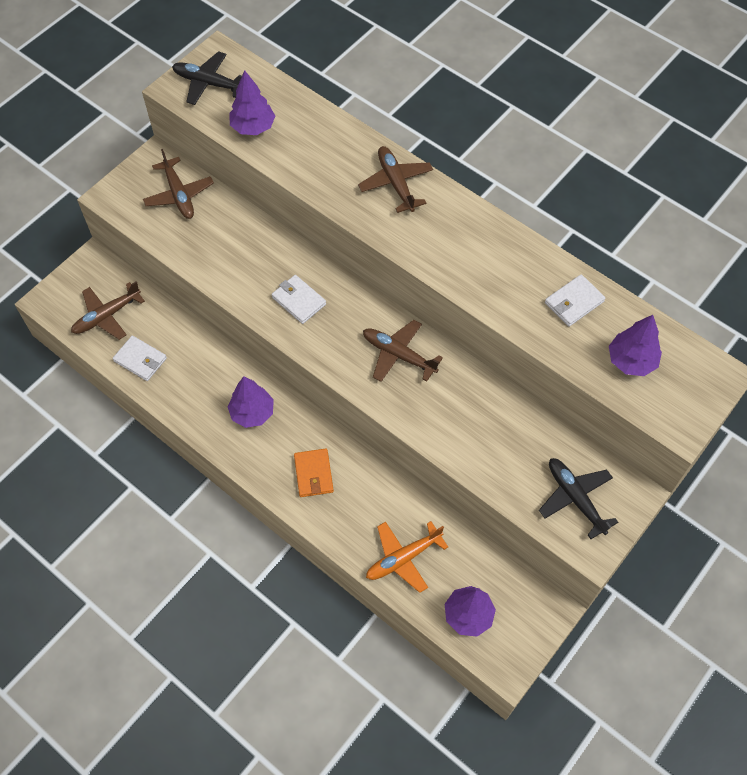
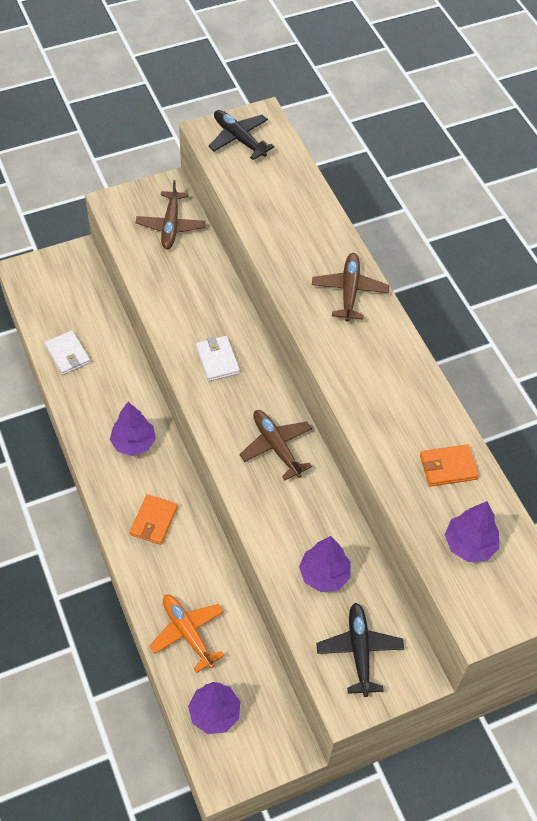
camera: 25 degrees right, 5 degrees down
(107, 316) = (63, 305): brown plane -> none
(253, 127) = (254, 191): purple tree -> purple tree (324, 575)
(403, 558) = (188, 633): orange plane -> orange plane turned 60 degrees clockwise
(574, 302) = (448, 467): white wallet -> orange wallet

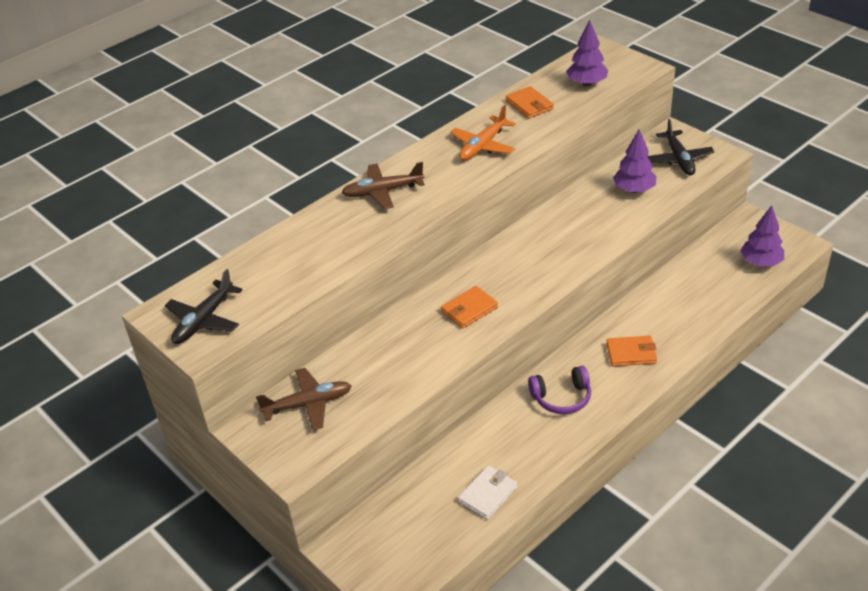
camera: 105 degrees left, 15 degrees down
(133, 443) = (561, 397): purple tree -> purple headphones
(188, 633) = (713, 297): orange plane -> orange plane (483, 146)
(217, 360) = (469, 309): white wallet -> orange wallet
(276, 447) = (538, 246): brown plane -> none
(359, 651) = (679, 159): black plane -> black plane turned 75 degrees counterclockwise

